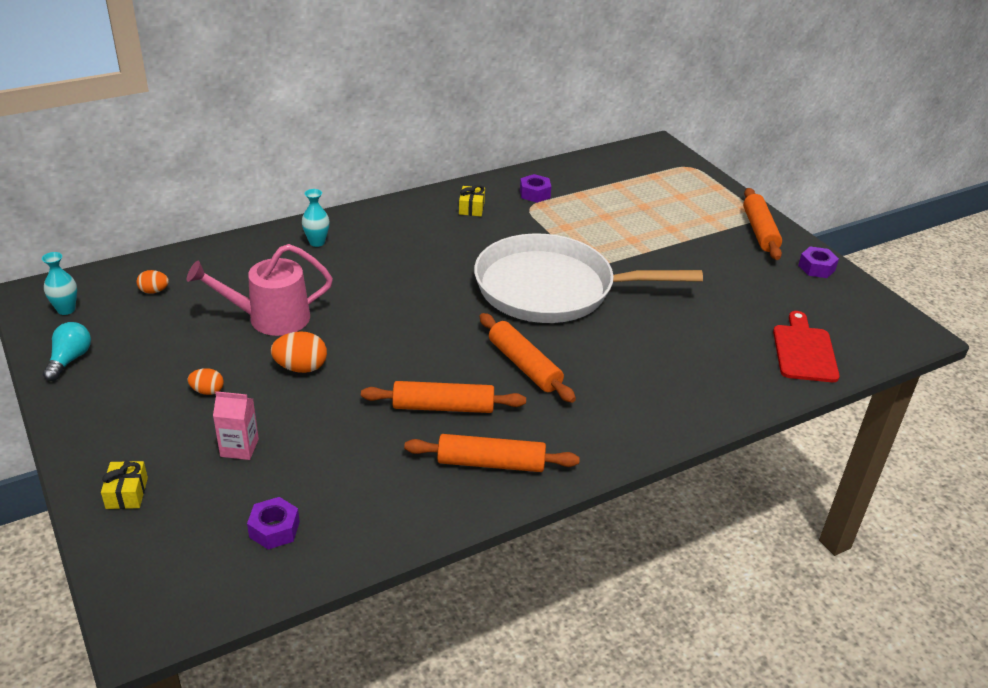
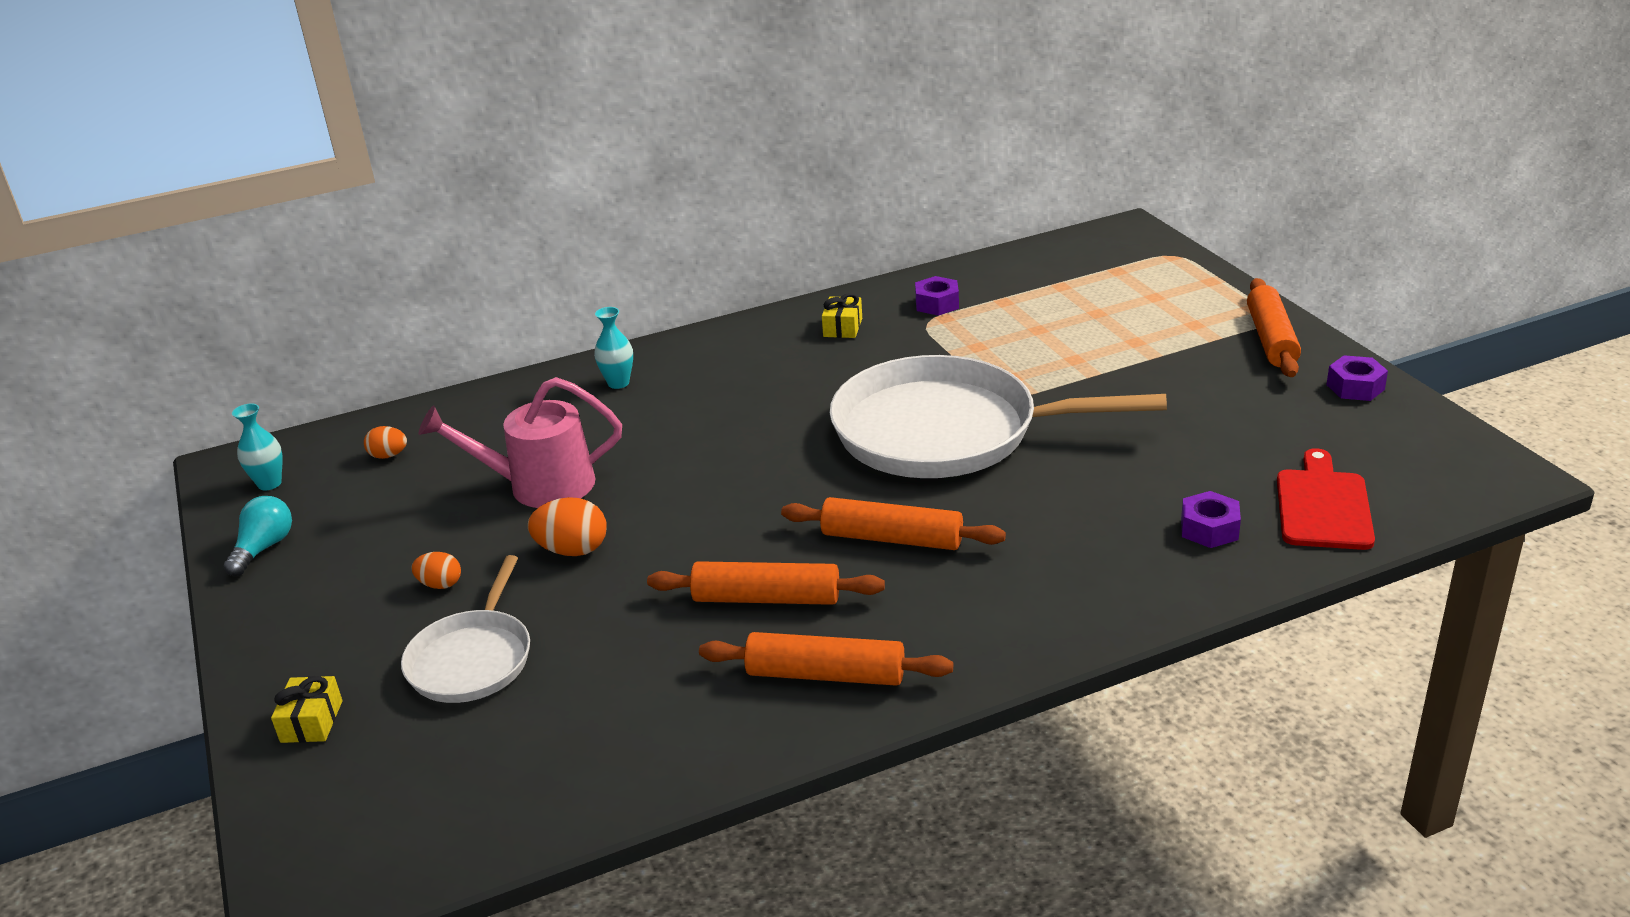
camera: 10 degrees right, 5 degrees down
(239, 448) = (472, 659): pink carton -> white pan
(274, 529) = (504, 769): purple nut -> purple nut (1209, 529)
(524, 365) = (892, 538): orange rolling pin -> orange rolling pin turned 45 degrees counterclockwise

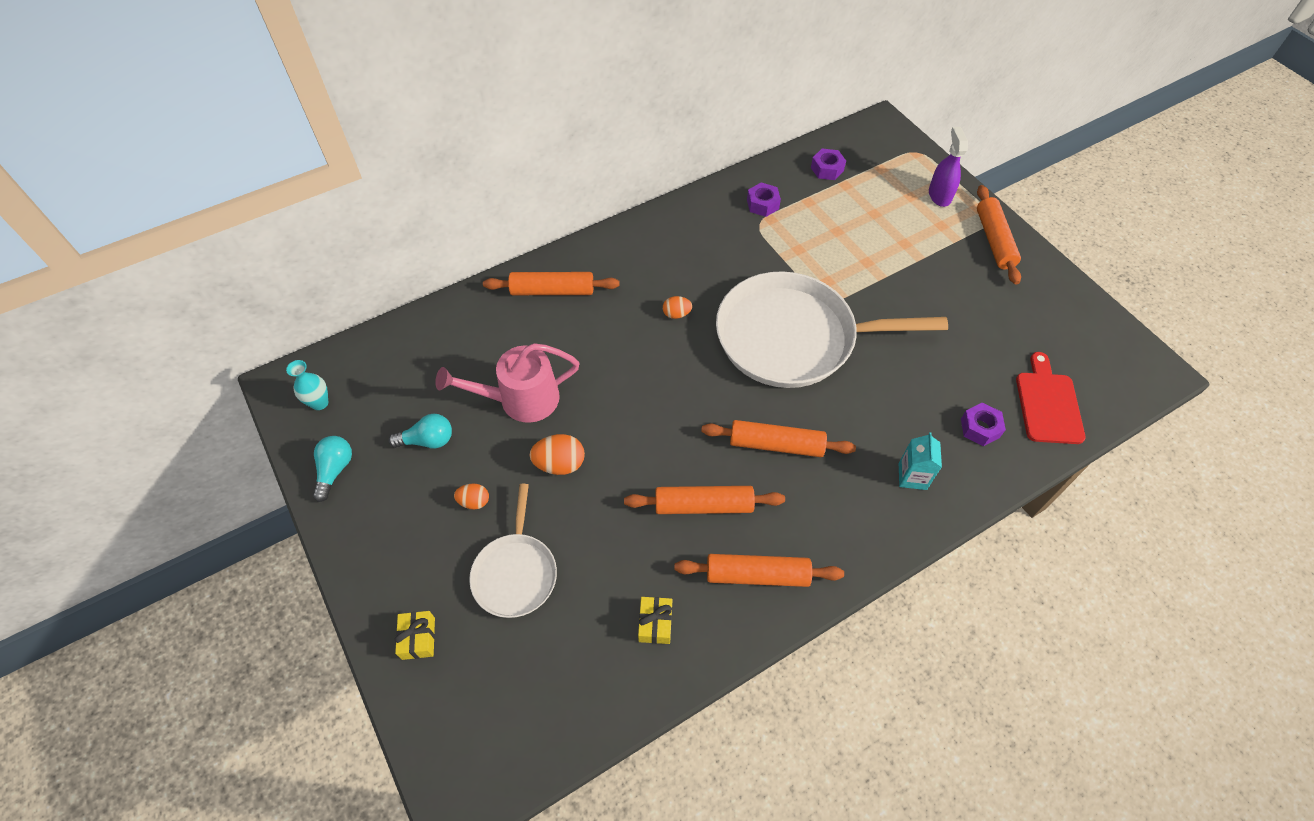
camera: 10 degrees left, 25 degrees up
(388, 455) = (401, 371): orange egg -> orange egg (676, 314)
(399, 522) = (428, 440): none -> turquoise light bulb
(618, 383) = (552, 291): turquoise vase -> orange rolling pin
(842, 327) = (701, 230): yellow gift -> yellow gift (655, 623)
(1091, 577) = (912, 476): none -> turquoise carton
(1197, 296) = (939, 195): none -> purple spray bottle
(1355, 387) = (1054, 288): purple nut -> purple nut (827, 169)

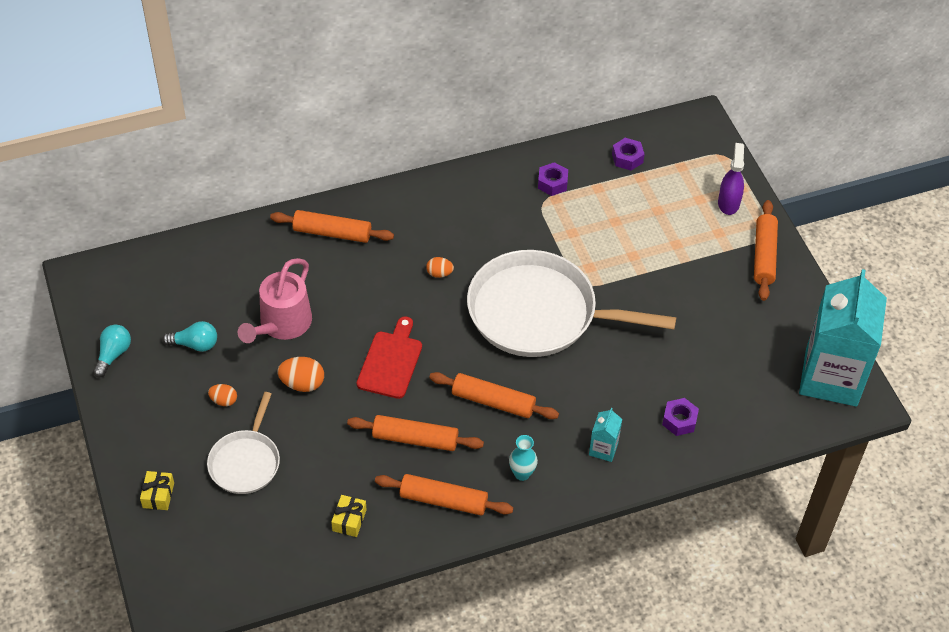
camera: 10 degrees right, 5 degrees down
(320, 403) = (109, 297): turquoise vase -> turquoise vase (522, 473)
(521, 399) = (282, 324): pink watering can -> pink watering can turned 60 degrees counterclockwise
(1048, 404) = (750, 411): red cutting board -> red cutting board (391, 362)
(1112, 352) = (831, 377): none -> turquoise carton

